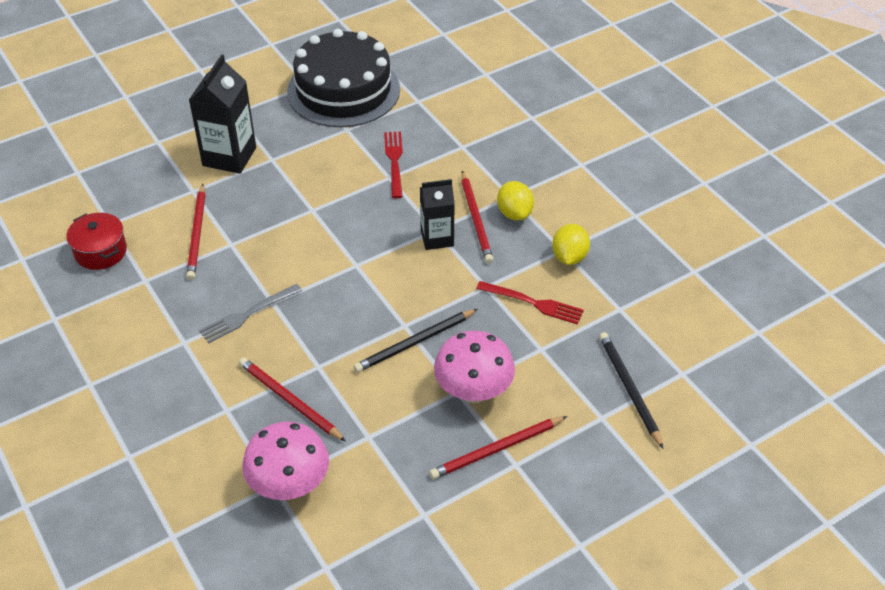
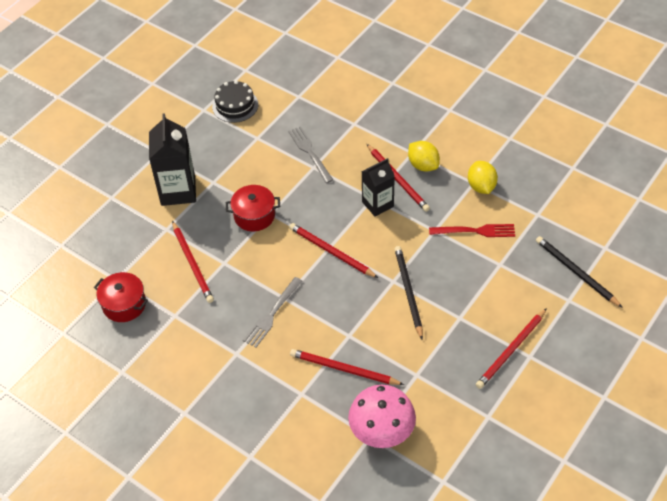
camera: 20 degrees left, 5 degrees up
(293, 207) = (254, 216): none -> red pot
(343, 90) = (235, 105): black cake -> black cake, size x0.49
(354, 271) = (331, 252): none -> red pencil
(394, 161) = (310, 153): red fork -> grey fork
(414, 343) = (408, 292): black pencil -> black pencil turned 135 degrees clockwise
(473, 391) = (471, 313): pink mushroom -> none

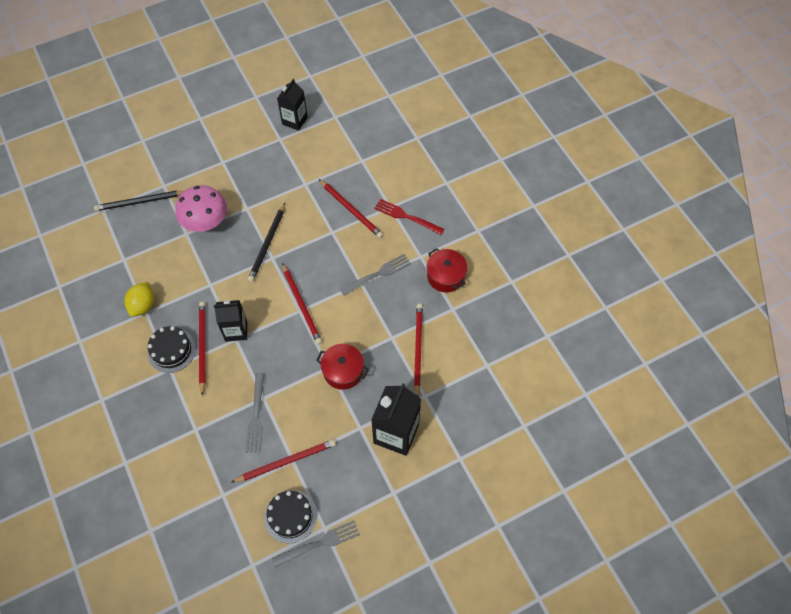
camera: 155 degrees left, 10 degrees up
(124, 304) = (489, 338): red pot -> red pot (445, 276)
(202, 100) = (319, 543): none -> grey fork
(381, 432) = (353, 160): pink mushroom -> pink mushroom (206, 223)
(423, 165) = (171, 350): yellow lemon -> black cake
(475, 231) = (181, 268): red fork -> red fork (406, 217)
(489, 450) = (294, 121): none -> black carton
(511, 350) = (231, 171): red pencil -> red pencil (286, 461)
(576, 272) = (140, 202): black pencil -> black pencil turned 90 degrees clockwise

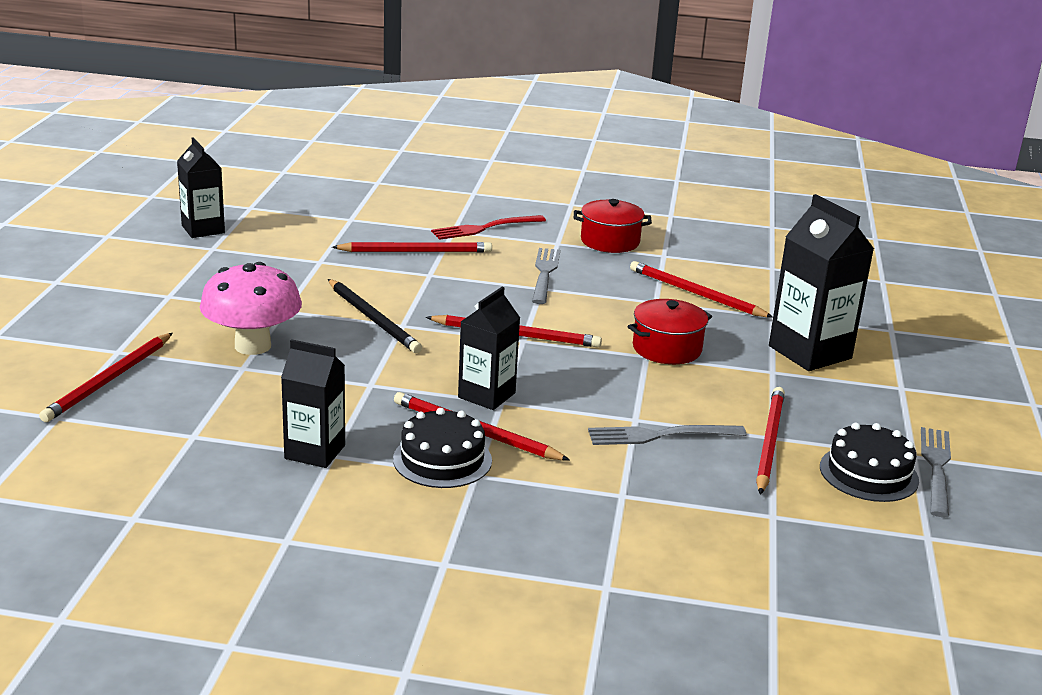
camera: 55 degrees left, 35 degrees down
(140, 202) = (109, 380): black pencil -> red pencil
(143, 305) = (315, 452): yellow lemon -> black carton
(256, 415) = (660, 435): grey fork -> grey fork turned 135 degrees clockwise

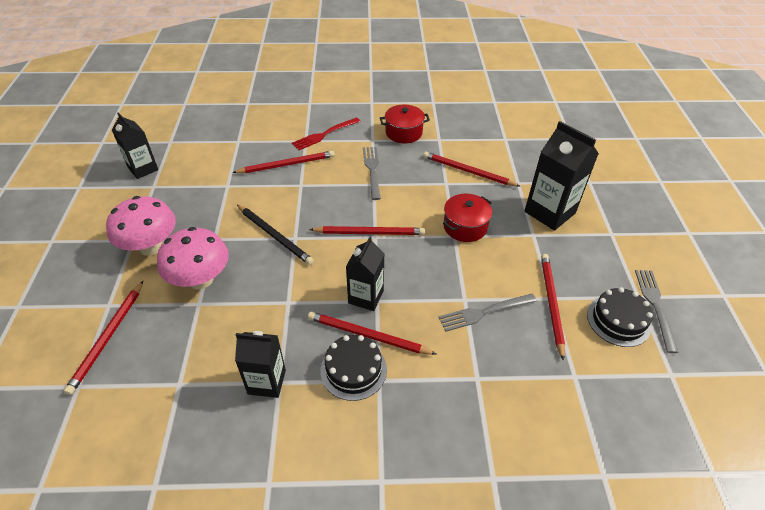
camera: 10 degrees left, 20 degrees up
(192, 305) = (151, 247): none -> pink mushroom

